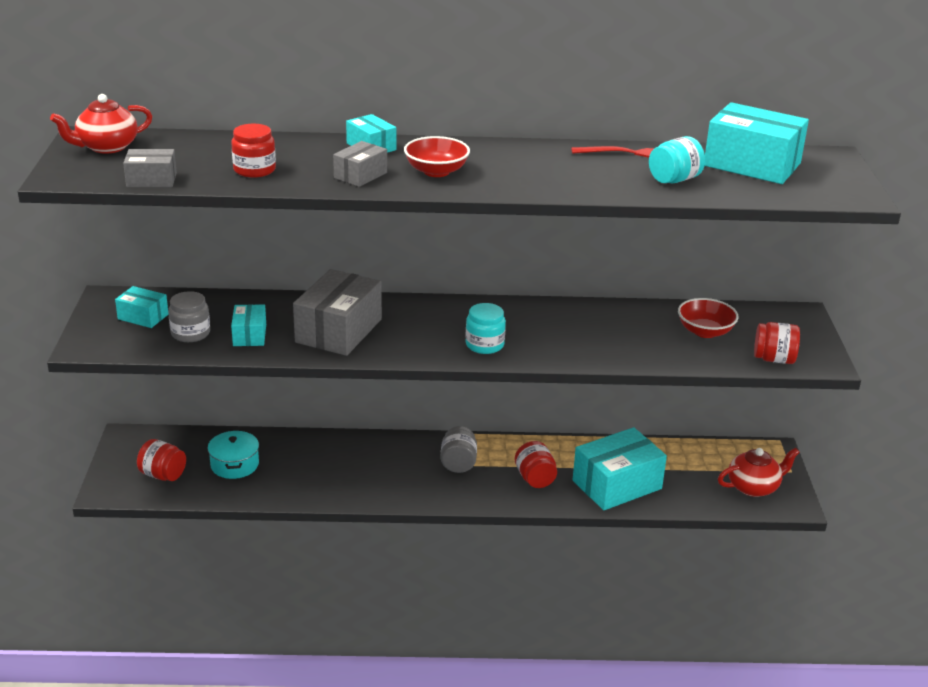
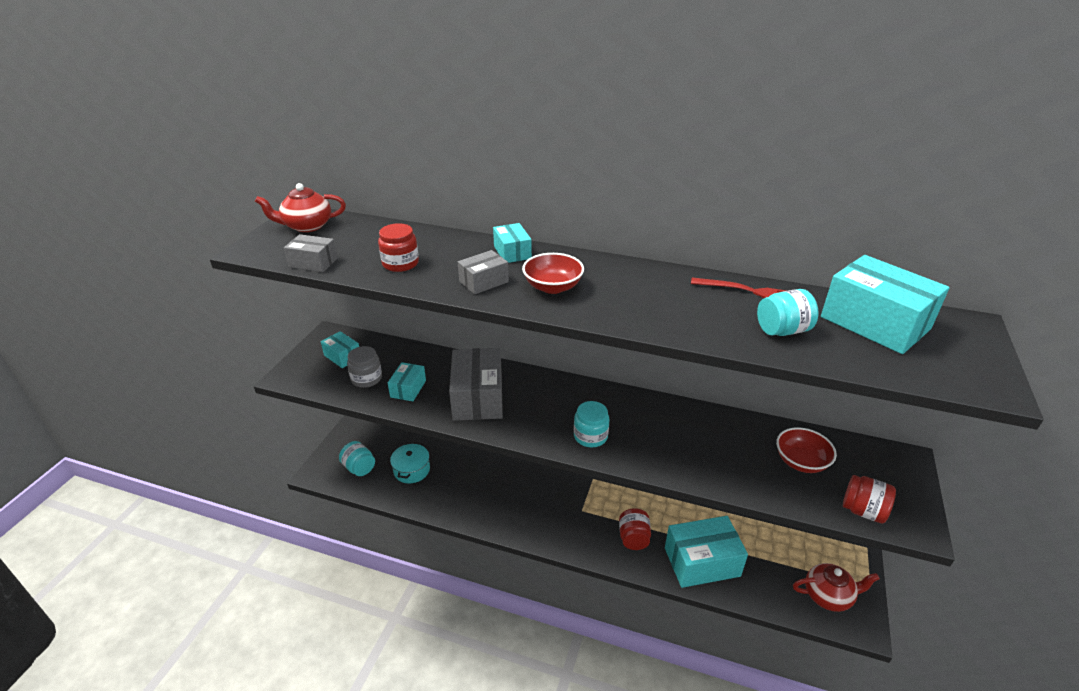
camera: 20 degrees right, 5 degrees up
(163, 475) = (359, 468): red jar -> turquoise jar
(339, 331) = (478, 397): grey box -> grey box turned 45 degrees counterclockwise
(458, 463) = (577, 507): grey jar -> none

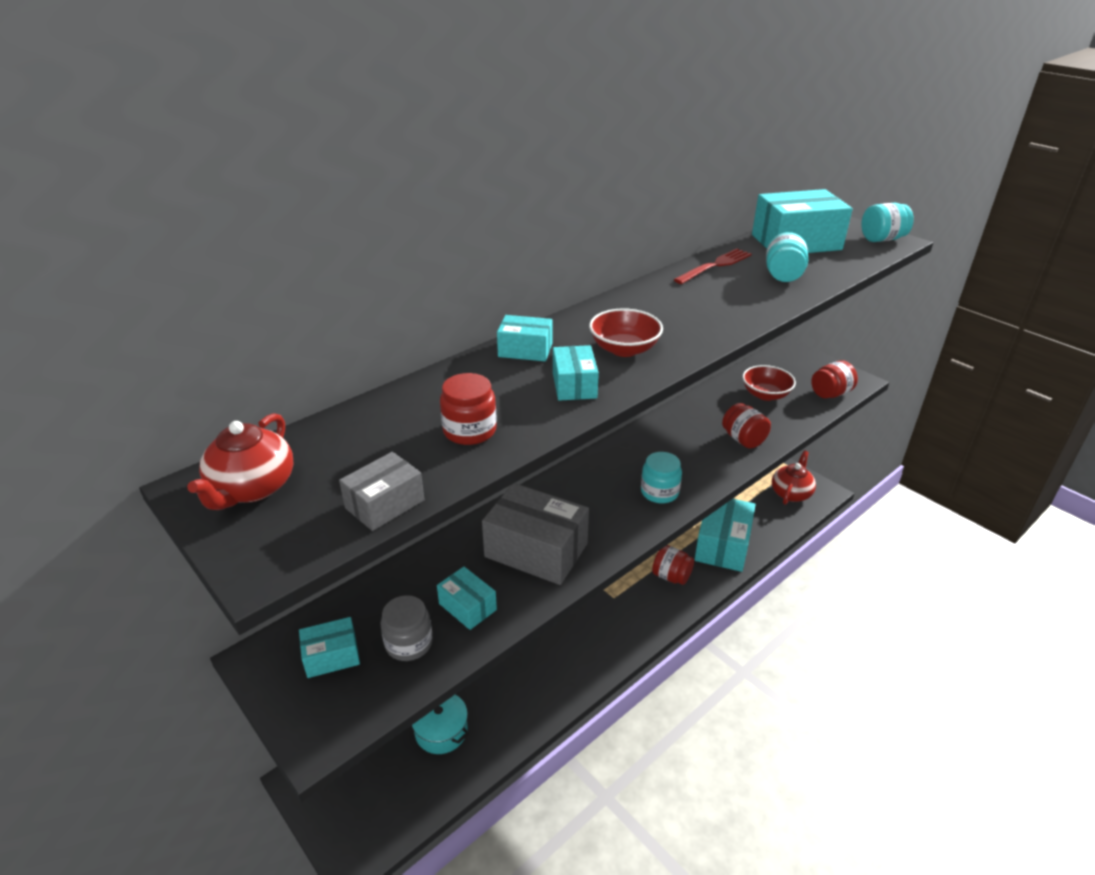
camera: 60 degrees left, 0 degrees up
(359, 468) = (388, 793): turquoise jar -> turquoise jar (882, 239)
(484, 282) = (574, 385): grey box -> turquoise box
(711, 466) = (743, 439): none -> red jar

